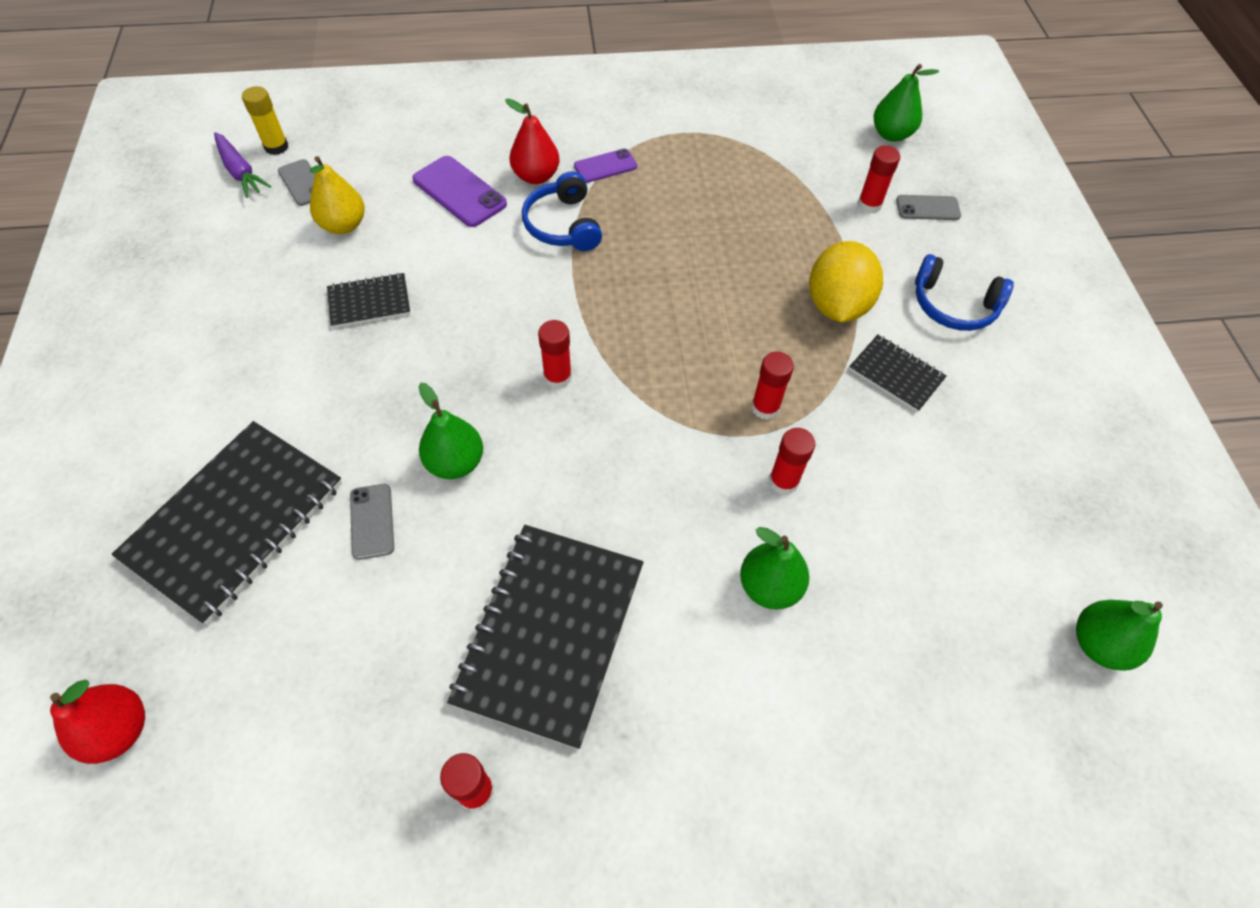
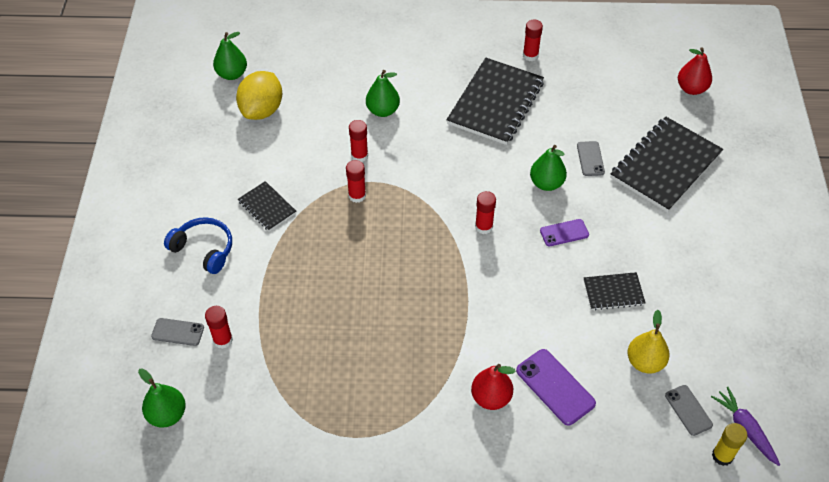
camera: 170 degrees left, 5 degrees down
(563, 225) = (471, 345): blue headphones -> none
(605, 166) = (430, 403): purple phone -> purple phone (564, 233)
(837, 305) = (285, 257): yellow lemon -> yellow lemon (262, 110)

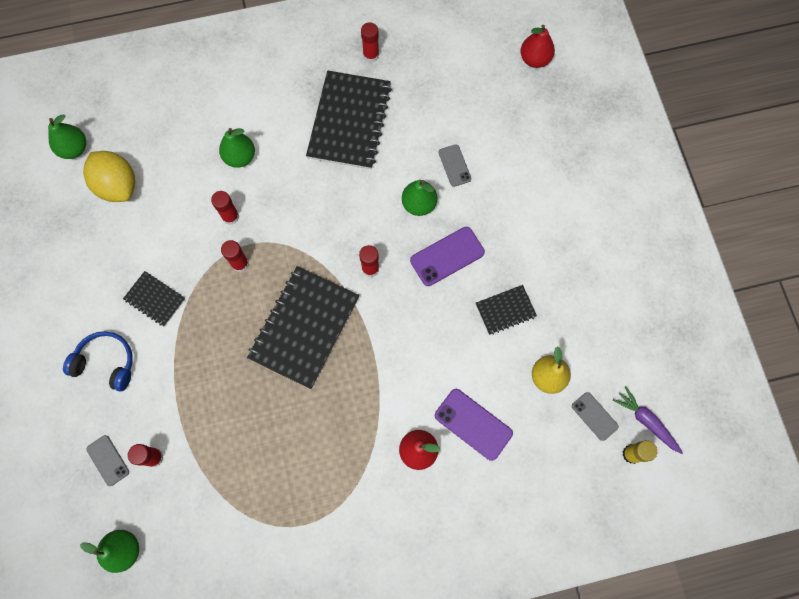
camera: 15 degrees left, 20 degrees up
(178, 332) = (108, 460): grey phone -> grey phone turned 60 degrees clockwise
(262, 110) = (118, 186): yellow lemon -> yellow lemon turned 45 degrees counterclockwise
(564, 233) = (447, 256): purple phone -> purple phone, size x1.59
(665, 166) = (526, 157): black notebook -> black notebook (304, 328)

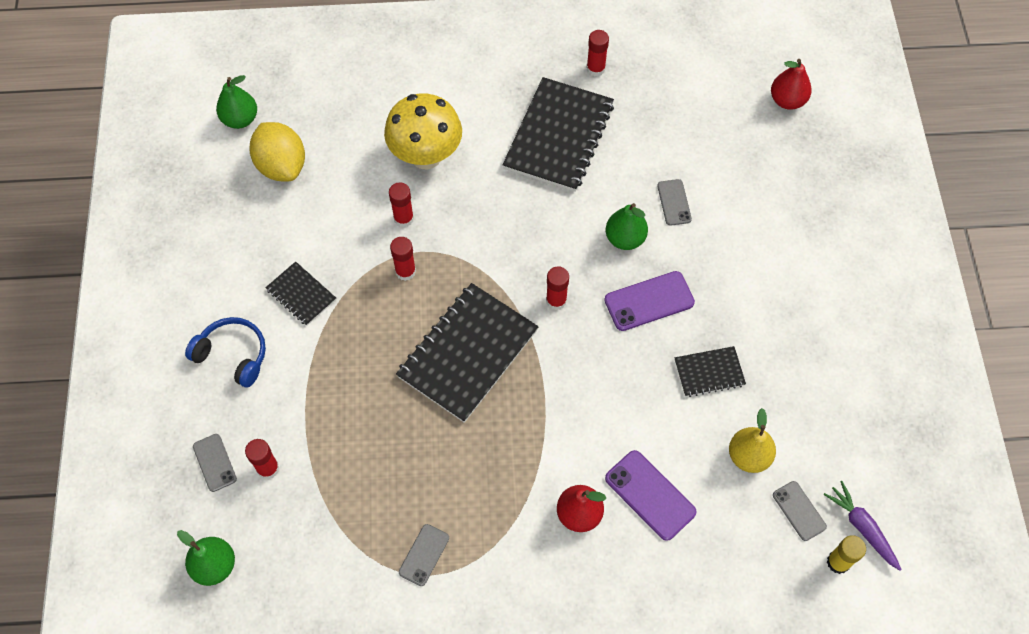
camera: 10 degrees right, 10 degrees down
(240, 157) = (426, 156): green pear -> yellow mushroom
(297, 508) = (424, 555): none -> grey phone

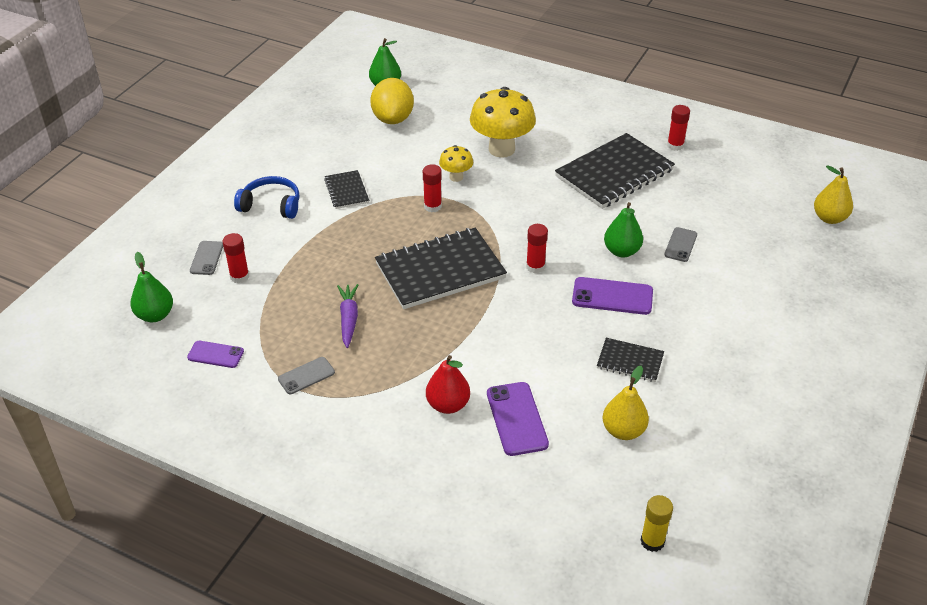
camera: 30 degrees right, 20 degrees down
(233, 355) = (271, 205): blue headphones -> blue headphones turned 45 degrees counterclockwise
(315, 580) = (215, 354): none -> purple phone
(403, 218) = (456, 177): red glue stick -> yellow mushroom
(787, 100) = (829, 218): red pear -> yellow pear
(799, 511) = (642, 488): grey phone -> none
(862, 527) = (693, 527): purple carrot -> purple carrot (348, 319)

